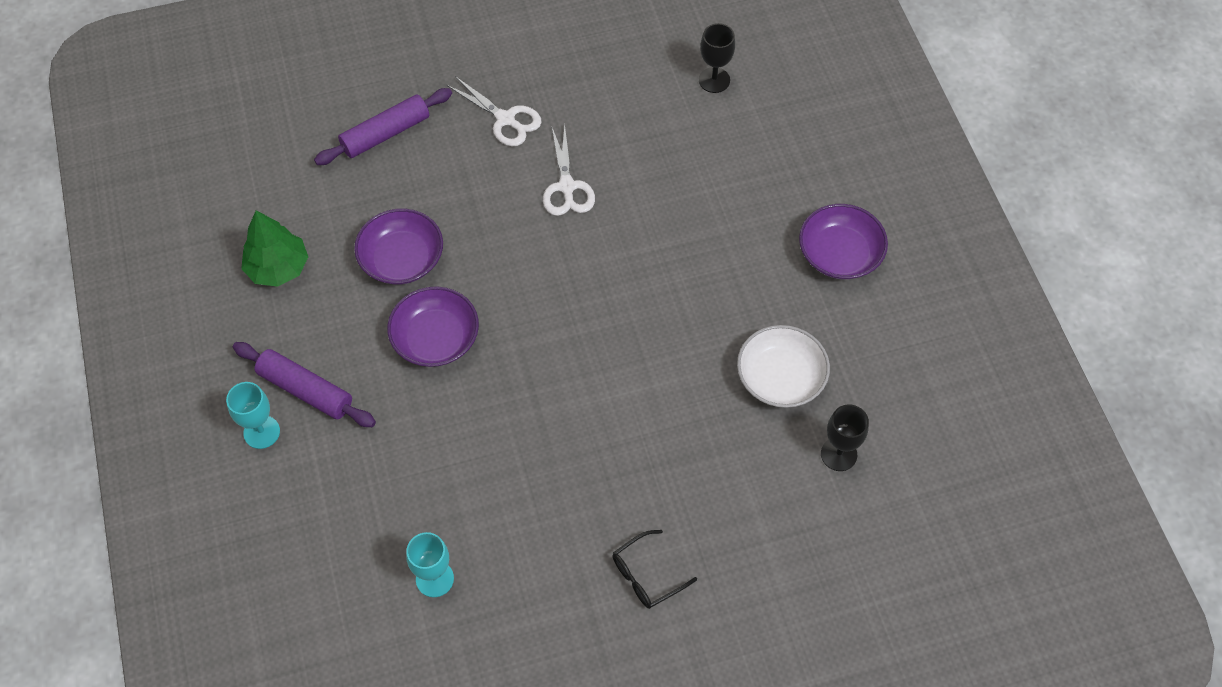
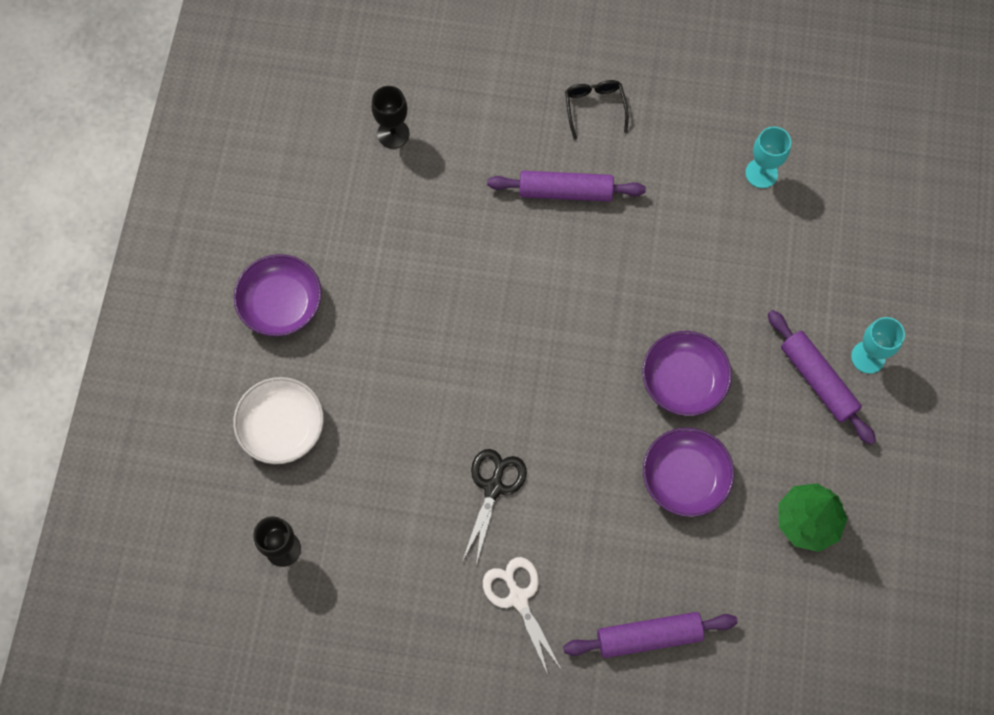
camera: 155 degrees left, 10 degrees up
(567, 187) = (493, 487): white scissors -> black scissors
(632, 470) = (565, 191): none -> purple rolling pin
(646, 575) = (595, 108): black glasses -> black glasses turned 90 degrees counterclockwise
(780, 377) = (402, 215): white bowl -> white bowl (282, 427)

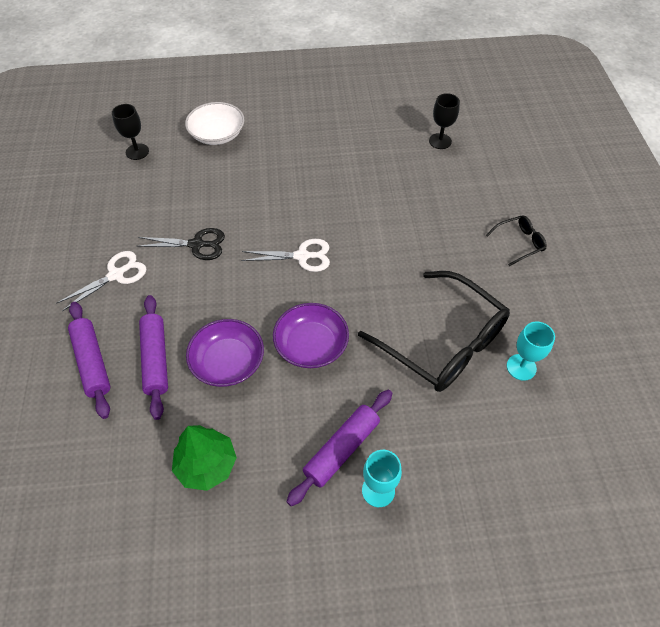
camera: 75 degrees right, 15 degrees down
(281, 303) = (299, 117): purple bowl -> none
(549, 360) = (302, 256): none -> white scissors
(565, 191) = (441, 239): purple rolling pin -> purple rolling pin (156, 359)
(713, 239) = (443, 342): none -> black glasses

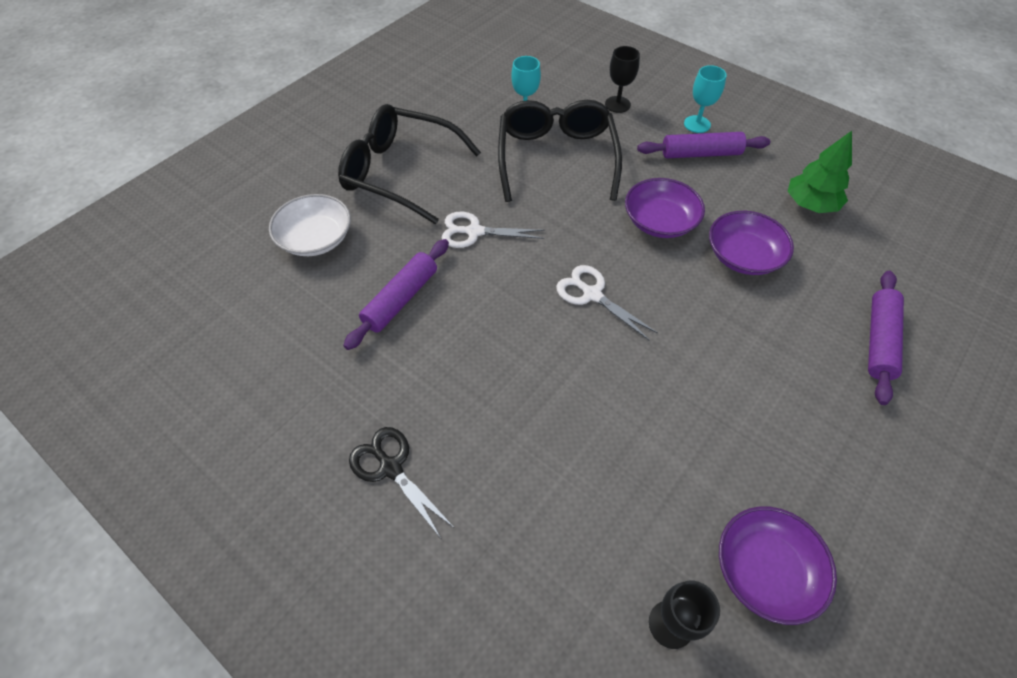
camera: 135 degrees left, 0 degrees up
(105, 193) = (765, 570): none -> purple bowl
(116, 275) = (810, 421): white scissors -> white scissors (474, 232)
(156, 359) = (811, 301): purple rolling pin -> purple rolling pin (401, 299)
(197, 244) = (691, 389): black scissors -> black scissors (390, 468)
(217, 134) = (528, 551): white bowl -> white bowl (316, 238)
(440, 141) = (304, 305): black goblet -> black goblet (617, 104)
(519, 243) = (400, 172): black glasses -> black glasses, size x2.26

